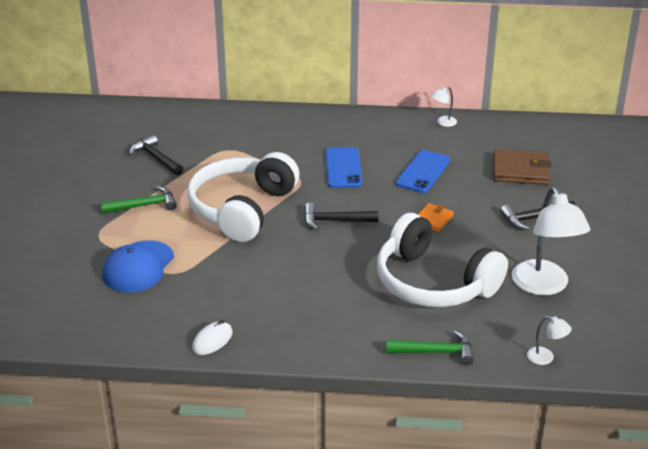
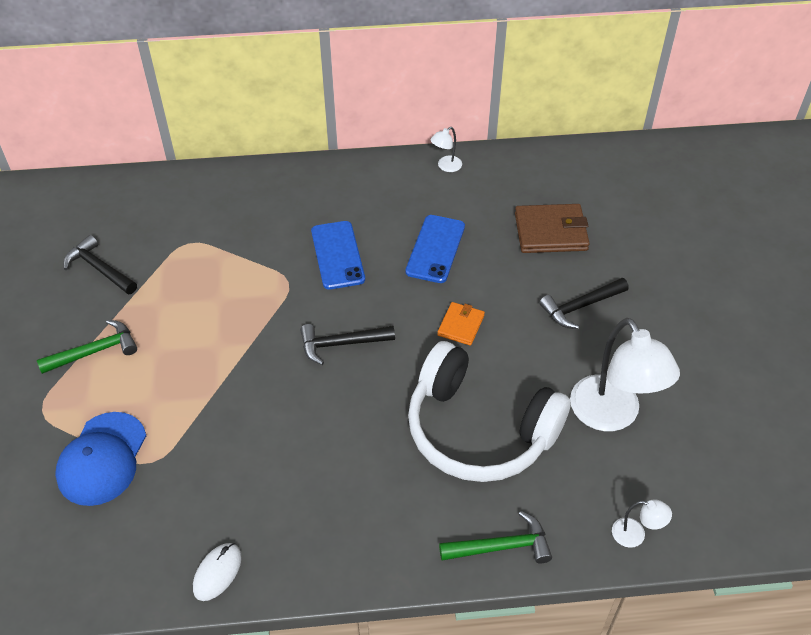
camera: 10 degrees left, 15 degrees up
(242, 209) = (222, 340): white headphones -> none

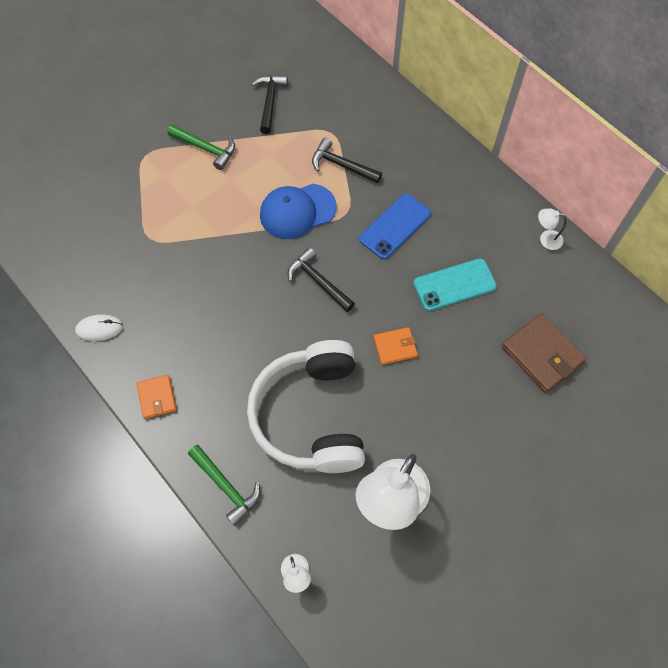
camera: 55 degrees right, 15 degrees up
(102, 459) = (134, 211): blue cap -> blue cap (297, 211)
(350, 558) = (157, 397): none -> orange wallet
(435, 249) = (454, 285): blue phone -> turquoise phone
(580, 307) = (481, 420): black hammer -> black hammer (341, 165)

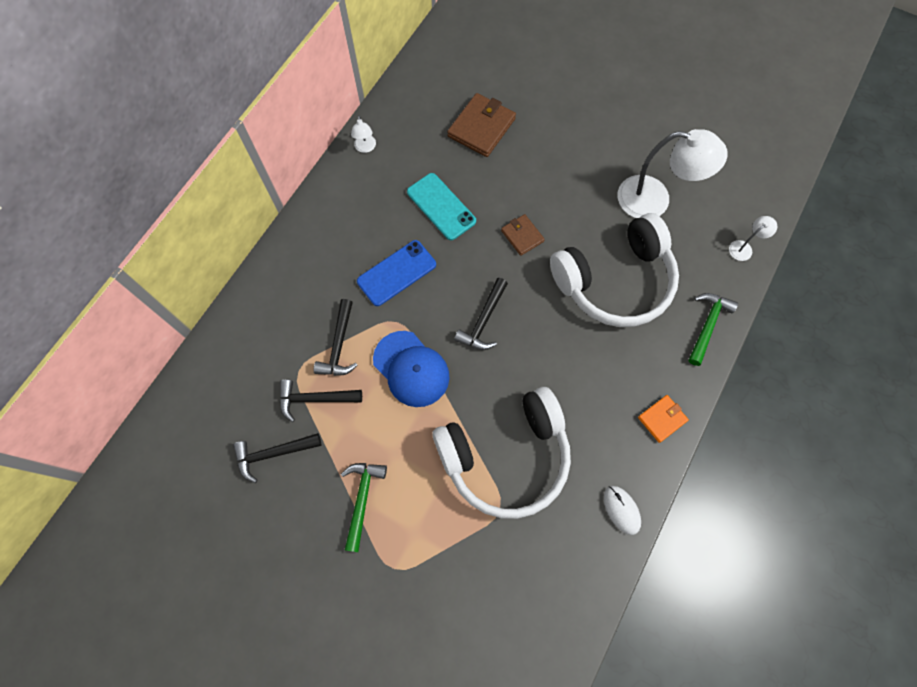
camera: 110 degrees left, 5 degrees up
(188, 257) = (505, 456): none -> white headphones
(302, 138) = (314, 399): none -> black hammer
(395, 226) = (396, 273): blue phone -> blue phone turned 60 degrees counterclockwise
(395, 347) = (522, 236): orange wallet -> brown wallet

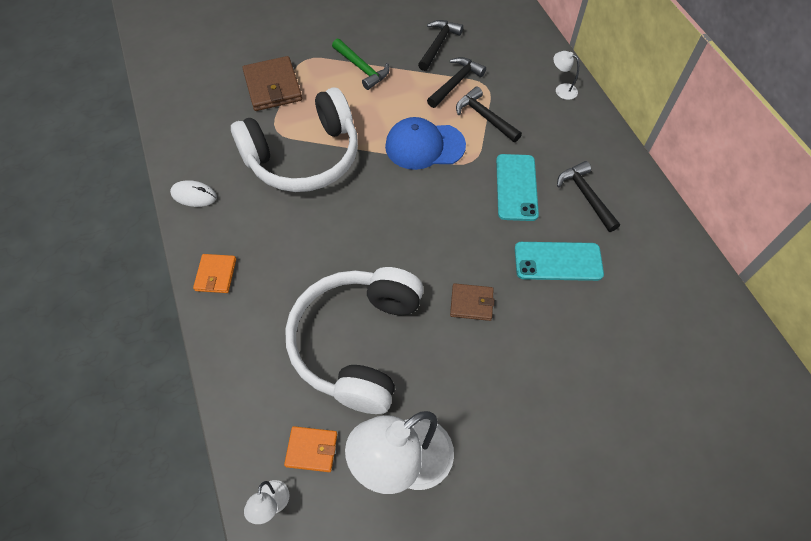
camera: 130 degrees right, 10 degrees down
(365, 148) = (675, 246): white lamp -> white lamp (561, 89)
(396, 273) = (516, 187): blue phone -> turquoise phone
(481, 127) = (630, 363): brown wallet -> brown wallet (273, 86)
(483, 321) = (418, 215): black hammer -> black hammer (585, 196)
(505, 456) = (304, 157): white headphones -> white headphones turned 135 degrees counterclockwise
(698, 252) = (311, 449): none -> orange wallet
(707, 325) = (242, 385): green hammer -> none

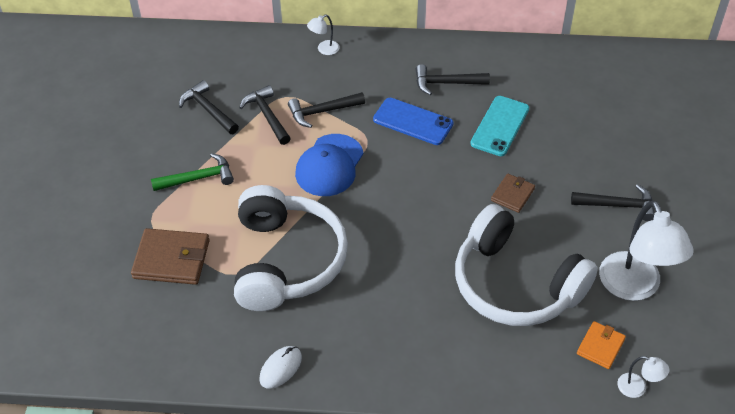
camera: 65 degrees left, 10 degrees down
(216, 275) = (391, 373): orange wallet -> none
(513, 412) = (618, 205): none -> black hammer
(516, 187) = (413, 121): turquoise phone -> blue phone

